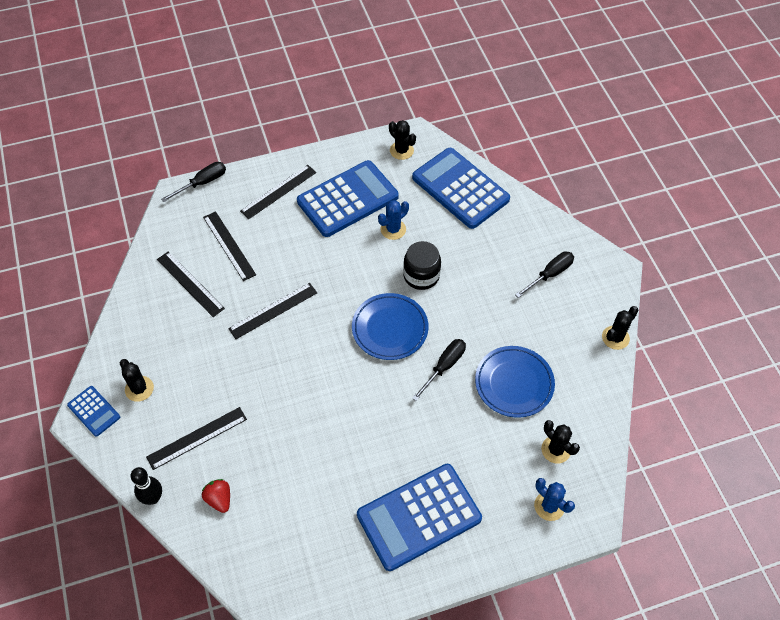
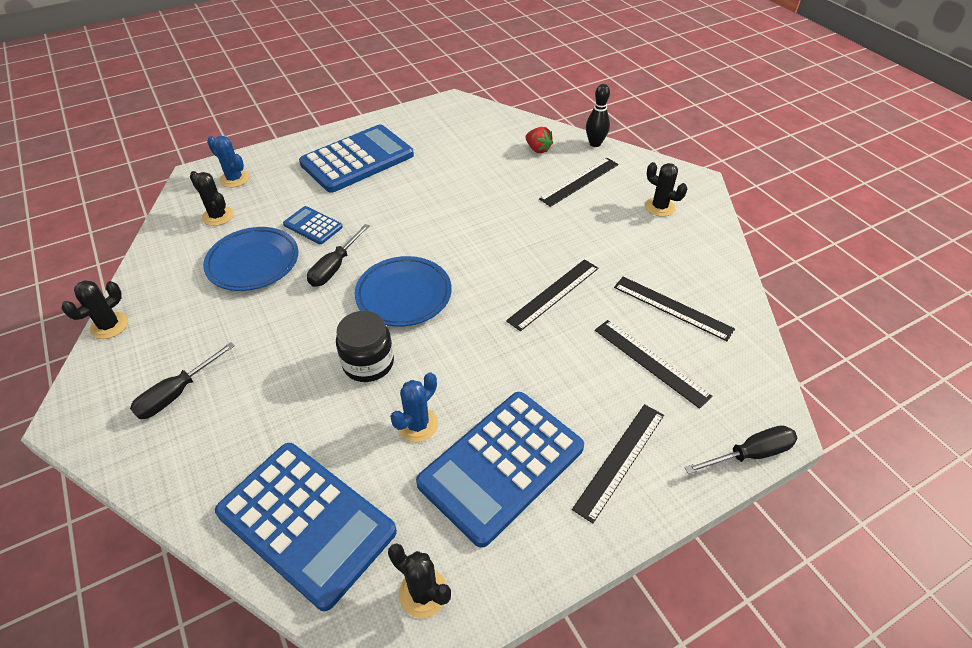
camera: 170 degrees right, 10 degrees down
(94, 411) = (690, 186): blue calculator -> blue calculator (313, 226)
(202, 183) = (750, 454): black screwdriver -> black screwdriver turned 150 degrees counterclockwise

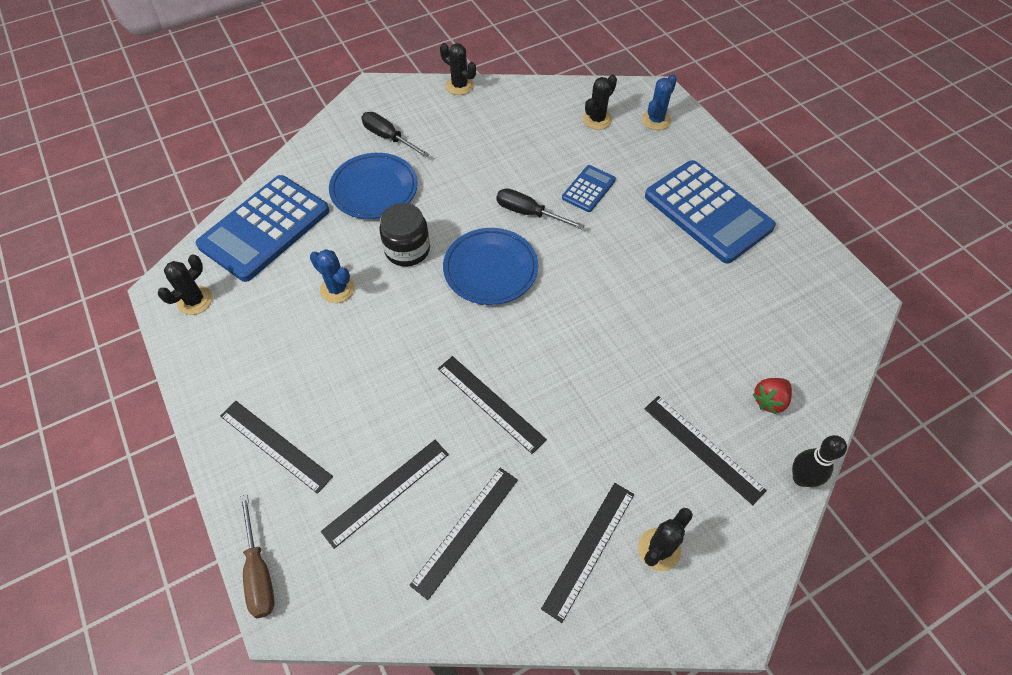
camera: 90 degrees right, 10 degrees up
(253, 263) = (533, 155): blue plate -> blue plate (374, 189)
(501, 465) = (287, 350): blue calculator -> none
(669, 240) = (589, 549): none -> black ruler
(750, 454) = (259, 572): black screwdriver -> brown screwdriver

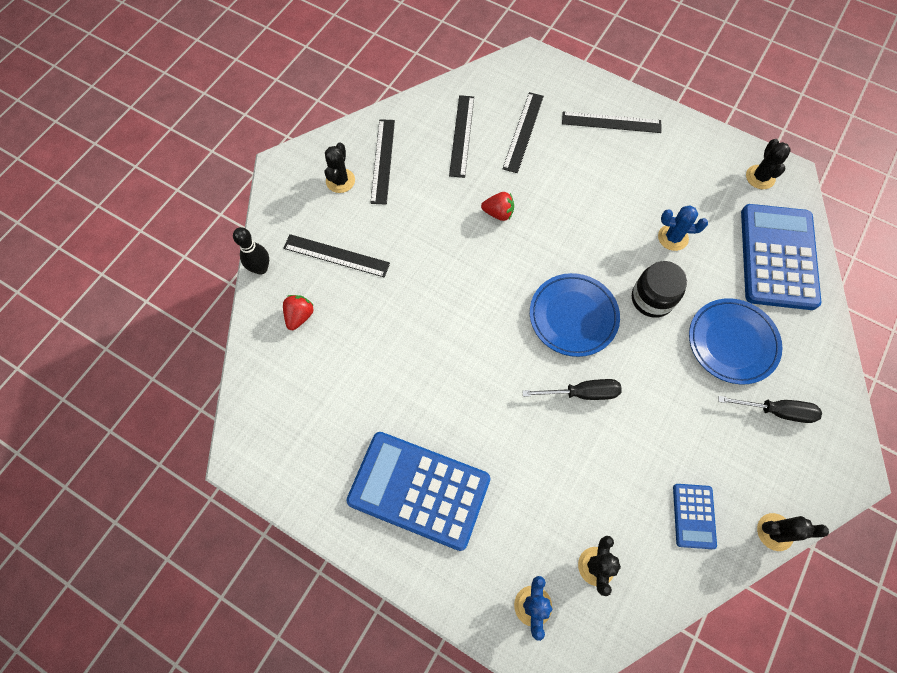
camera: 150 degrees right, 10 degrees up
(259, 572) = (559, 65): brown screwdriver -> none
(490, 403) = (498, 213): black ruler -> red strawberry
(588, 189) = (546, 454): blue calculator -> blue calculator (693, 516)

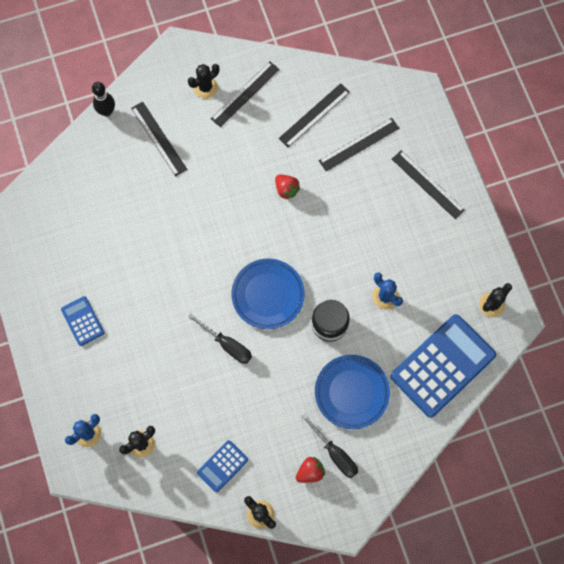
camera: 40 degrees right, 5 degrees up
(299, 316) = (104, 161): red strawberry -> red strawberry (310, 472)
(419, 490) = (82, 321): blue calculator -> blue calculator, size x0.48

